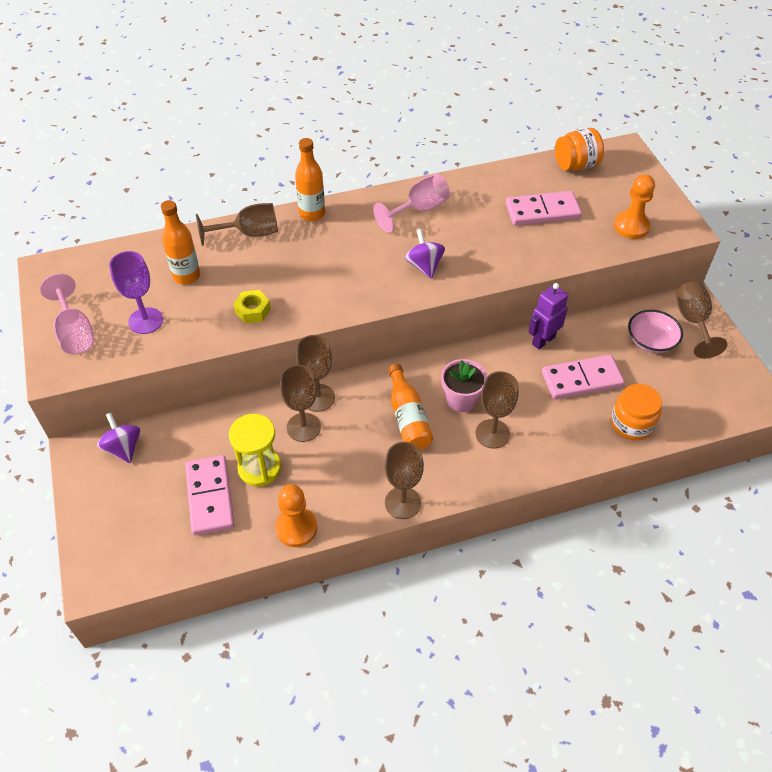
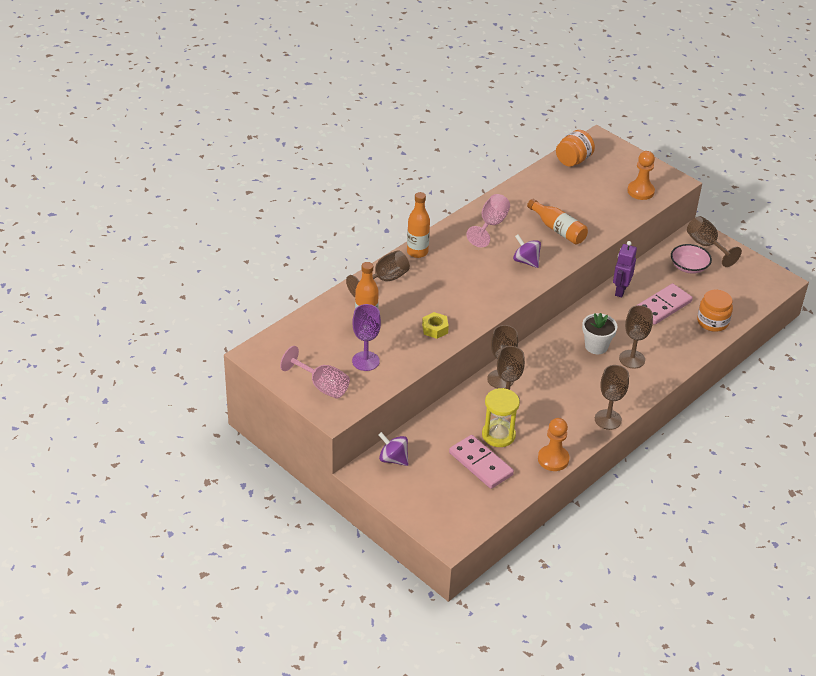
camera: 30 degrees left, 10 degrees down
(408, 417) = (570, 369): orange bottle -> orange bottle (558, 229)
(461, 400) = (596, 346): pink flower pot -> white flower pot
(542, 211) = (575, 199): pink domino -> none

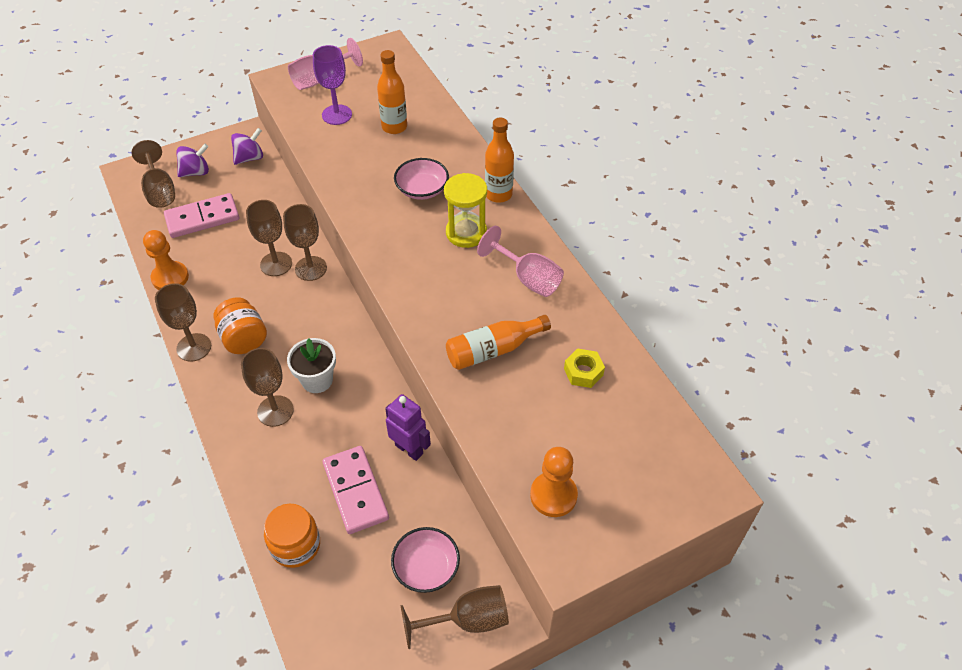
camera: 110 degrees right, 10 degrees up
(384, 280) = (458, 155): brown goblet -> brown goblet (159, 190)
(431, 291) = (422, 189): none -> pink bowl
(435, 329) = (357, 177): yellow nut -> yellow nut (583, 372)
(498, 435) = (231, 243): yellow hourglass -> yellow hourglass (466, 233)
(526, 261) = (440, 293): purple spinning top -> purple spinning top (196, 172)
(573, 160) = (659, 427): orange jar -> orange jar (244, 338)

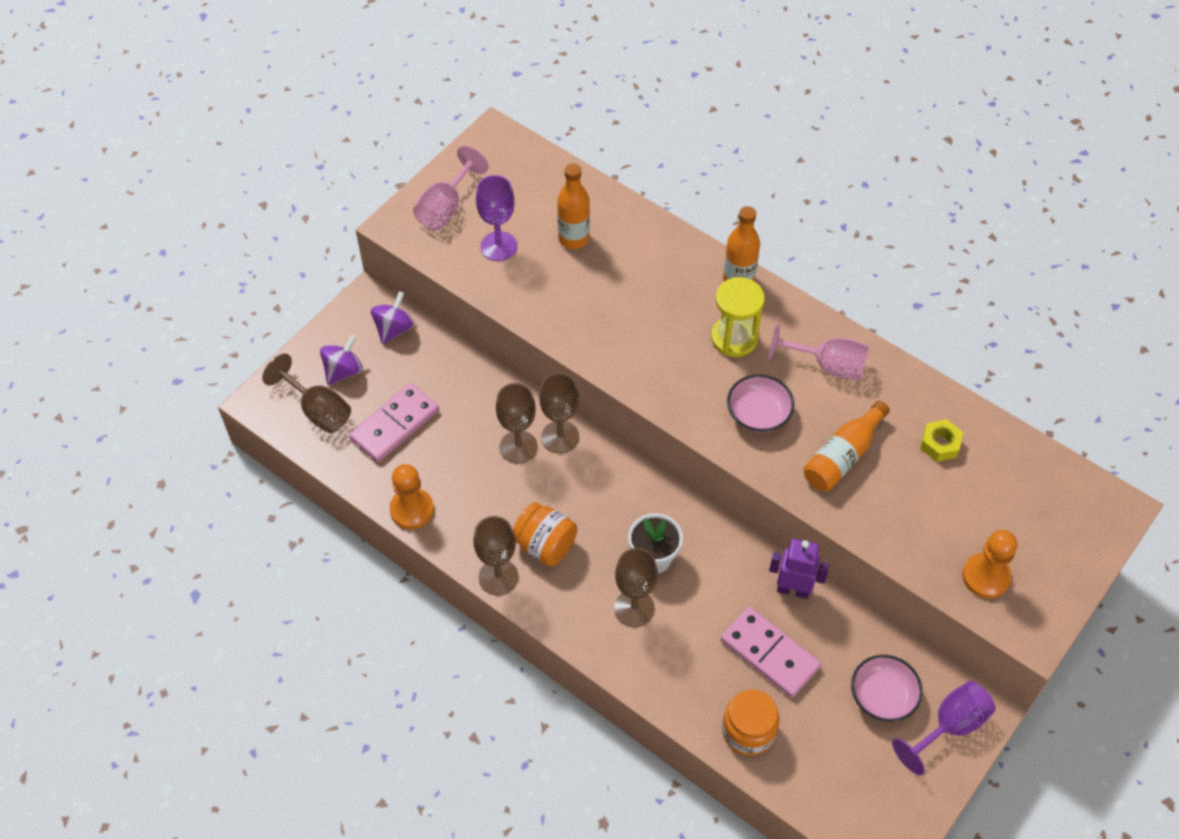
camera: 25 degrees left, 5 degrees up
(422, 189) = (655, 304): pink bowl -> pink bowl (758, 413)
(467, 620) = (949, 726): brown goblet -> purple goblet

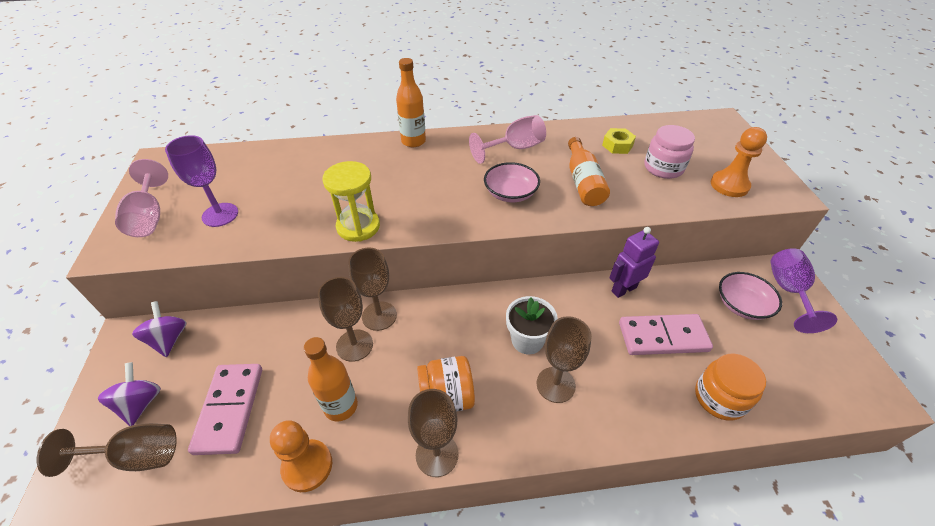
camera: 45 degrees left, 10 degrees down
(573, 238) = (277, 180): orange bottle -> orange bottle (341, 406)
(734, 338) = (446, 167): yellow hourglass -> yellow hourglass (358, 226)
(948, 506) = (663, 168): none -> pink jar

